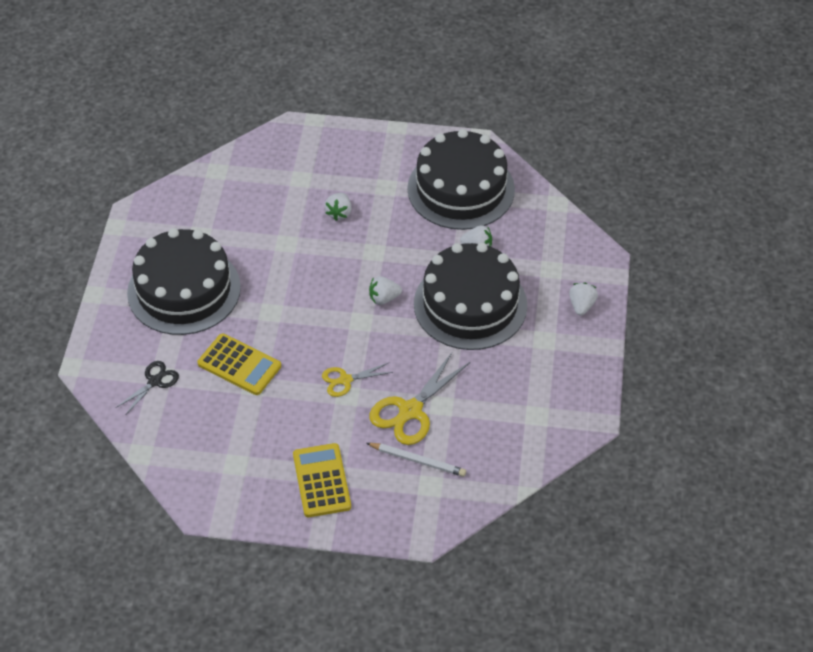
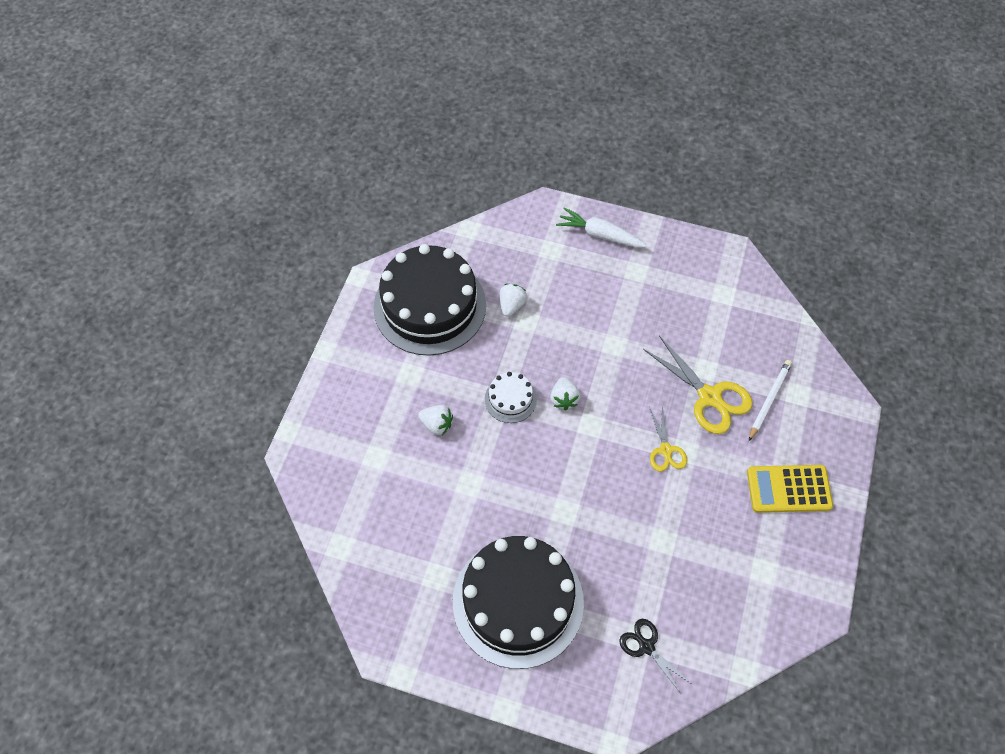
camera: 80 degrees left, 10 degrees up
(239, 365) = (634, 552): yellow calculator -> none
(375, 260) = (510, 399): none -> white cake
(470, 304) = (584, 324): black cake -> none
(581, 305) = (600, 235): white strawberry -> white carrot

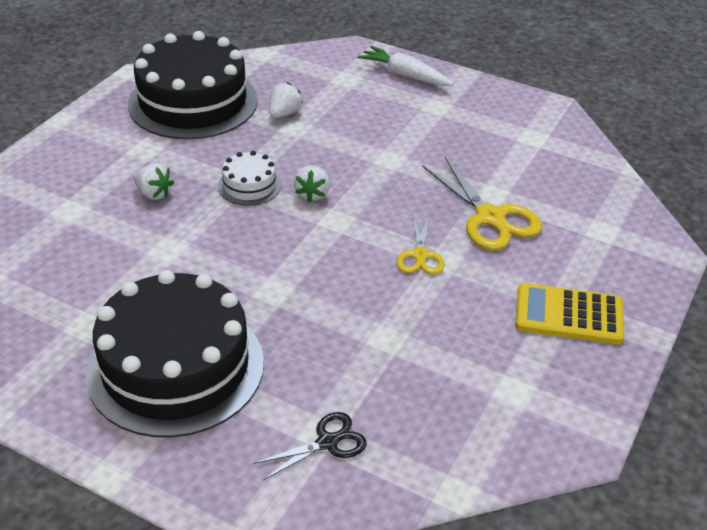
camera: 10 degrees right, 20 degrees down
(646, 647) = (327, 442): black scissors -> black scissors turned 90 degrees clockwise
(769, 400) = (564, 231): white pencil -> none

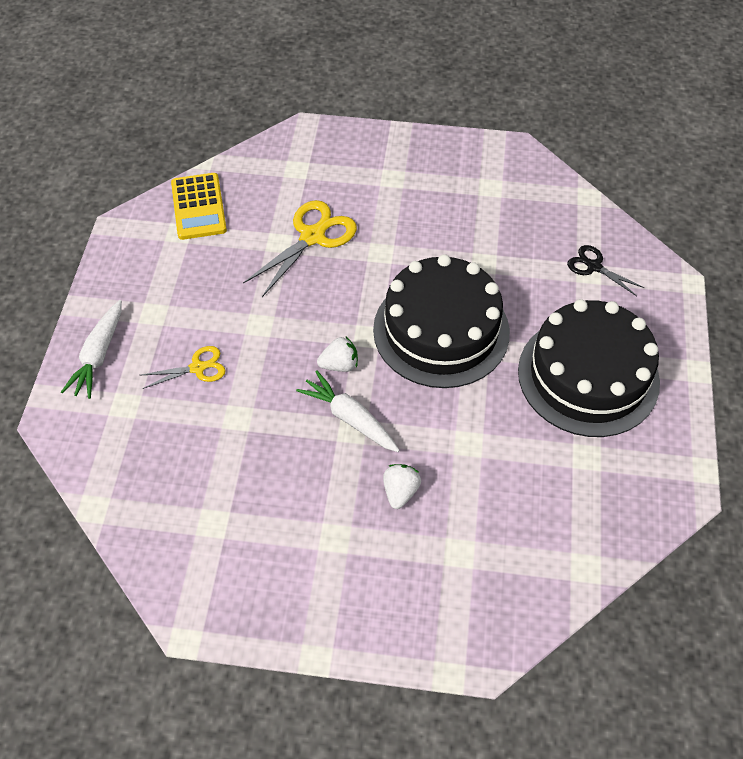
camera: 110 degrees left, 15 degrees up
(193, 102) = (226, 533): black cake -> black cake (441, 330)
(249, 185) = (350, 418): white cake -> white carrot
(284, 113) = (215, 436): white strawberry -> none
(420, 255) = (383, 268): yellow scissors -> yellow scissors (197, 368)
(568, 315) = (403, 173): yellow calculator -> yellow calculator (198, 207)

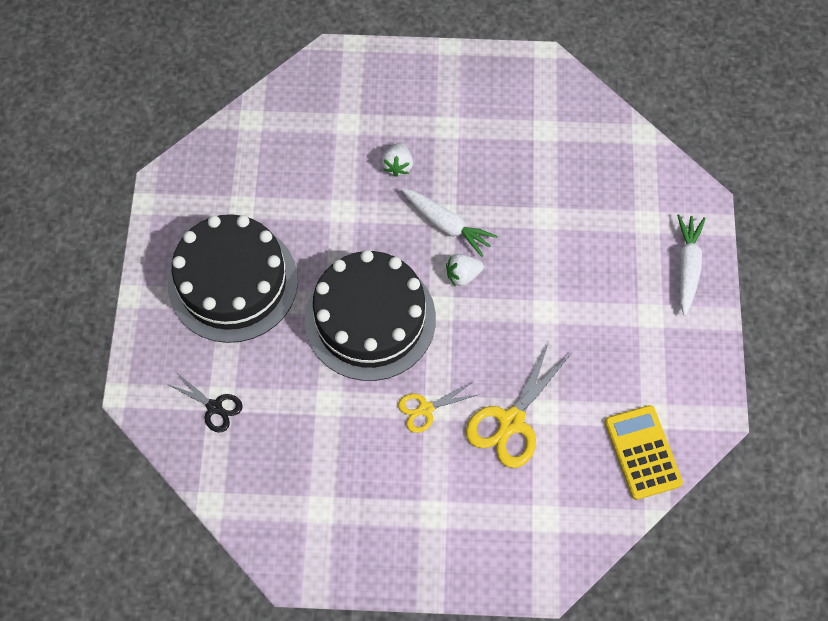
camera: 175 degrees right, 10 degrees up
(197, 368) = (592, 262): yellow scissors -> yellow scissors (426, 409)

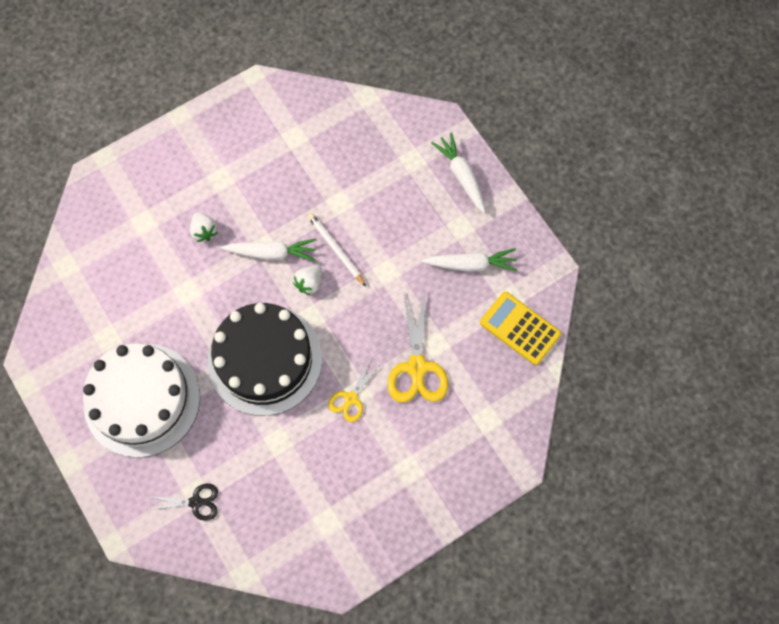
camera: 35 degrees left, 5 degrees up
(233, 282) = (142, 400): black cake -> white cake
(511, 260) = (336, 250): none -> white pencil
(635, 358) = (470, 264): none -> white carrot

